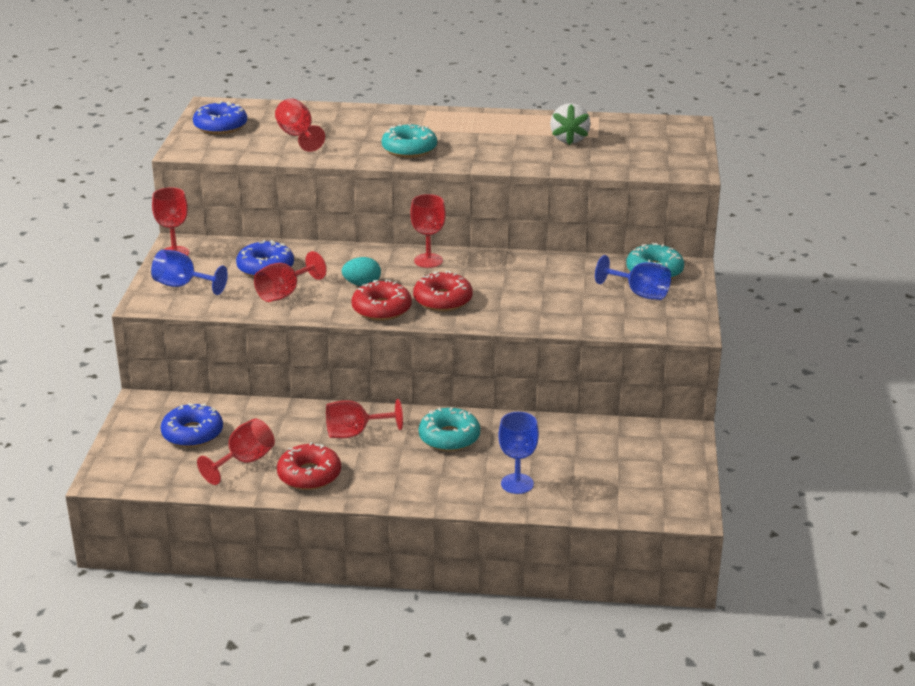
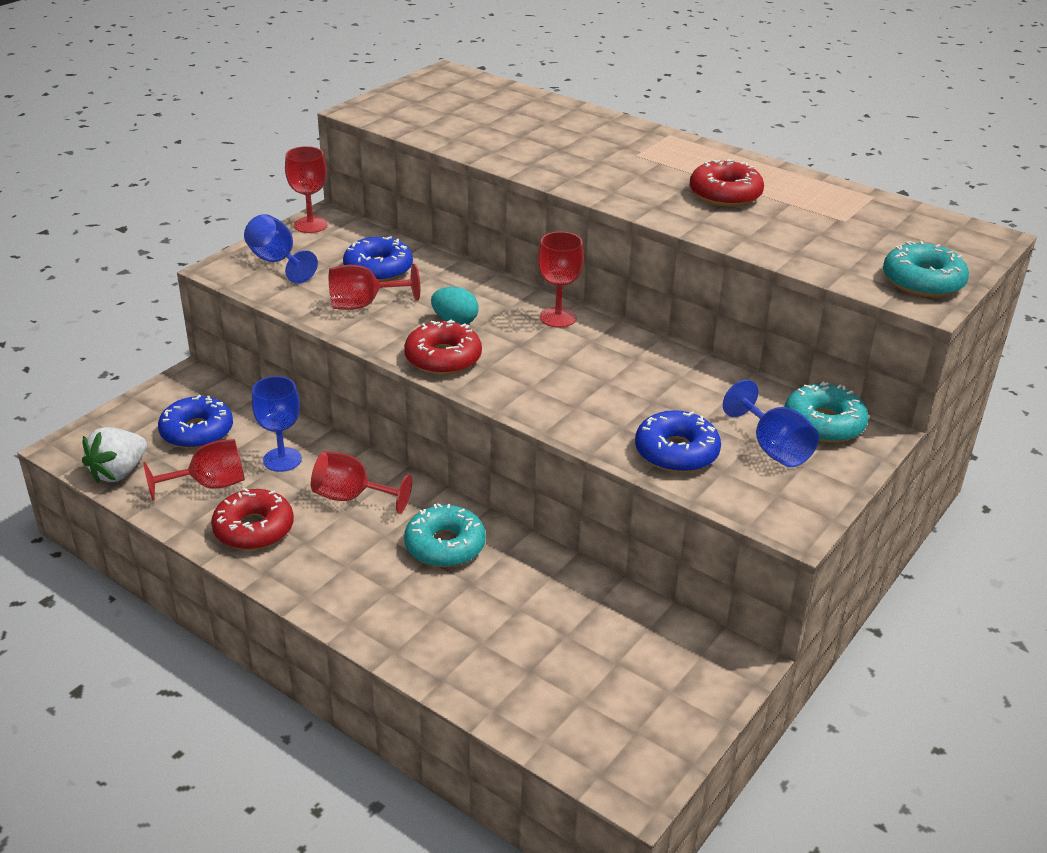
camera: 30 degrees right, 5 degrees up
(220, 126) = (428, 96): blue donut -> blue donut (676, 452)
(297, 136) = (492, 126): red goblet -> none
(409, 149) = (595, 173): turquoise donut -> turquoise donut (922, 281)
(443, 300) = (522, 371): red donut -> red donut (725, 194)
(517, 484) = (461, 642): blue goblet -> blue goblet (282, 459)
(569, 139) = (804, 214): white strawberry -> white strawberry (119, 472)

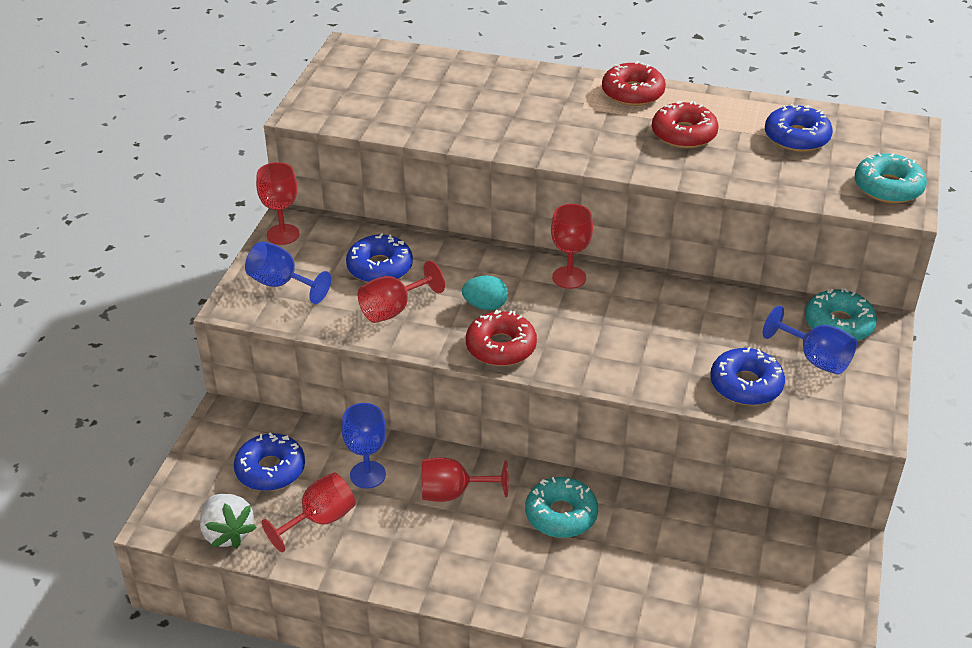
camera: 20 degrees left, 5 degrees up
(119, 472) = (227, 533): white strawberry -> white strawberry turned 45 degrees counterclockwise
(254, 529) = (389, 551): red donut -> red donut (632, 93)
(849, 220) = (796, 137): none -> blue donut

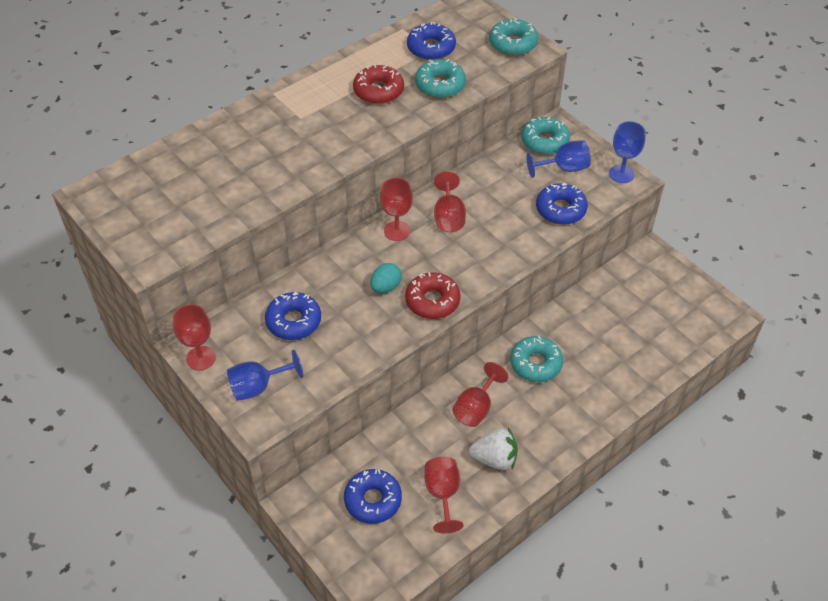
camera: 55 degrees left, 10 degrees up
(227, 533) = (413, 556): white strawberry -> white strawberry (494, 459)
(367, 475) = (423, 446): blue goblet -> blue goblet (621, 174)
(393, 310) = (345, 337): red goblet -> red goblet (449, 217)
(632, 93) = (310, 87): red donut -> none
(748, 168) = (440, 85): none -> turquoise donut

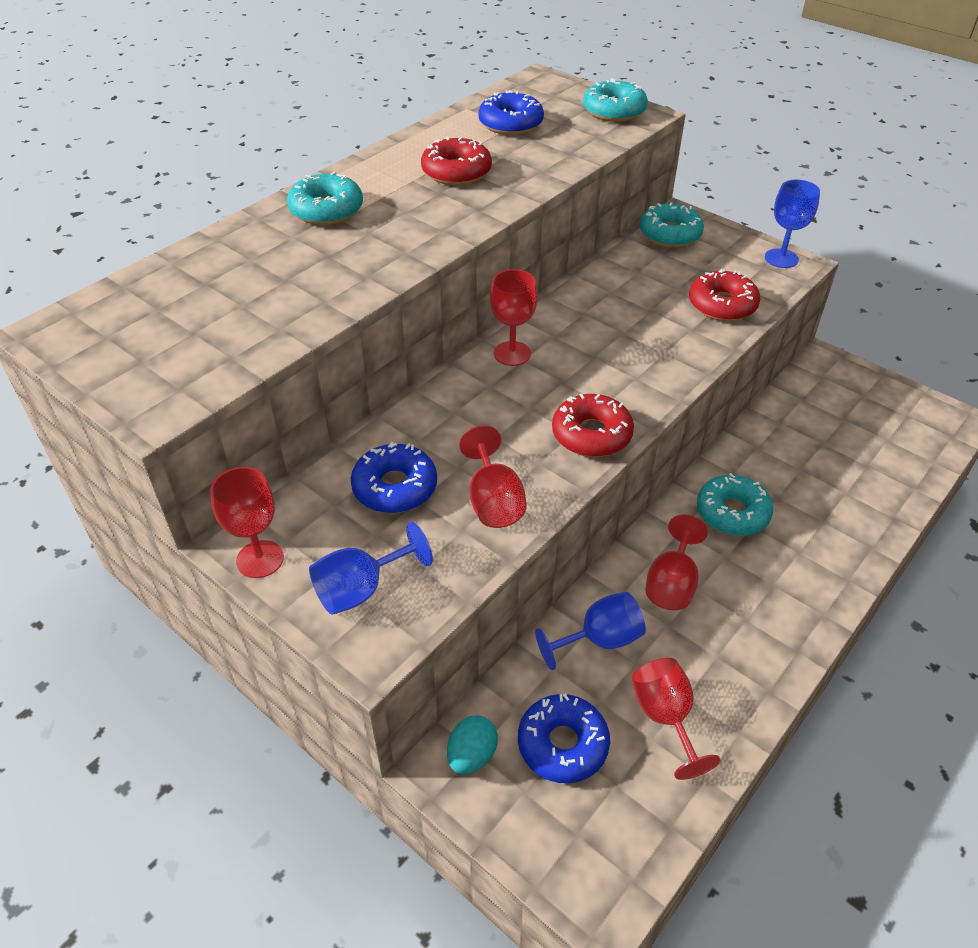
camera: 10 degrees left, 5 degrees down
(386, 287) = (518, 425): turquoise egg -> turquoise egg (472, 755)
(440, 85) = (537, 159): turquoise donut -> turquoise donut (326, 210)
(449, 217) = (577, 329): red goblet -> red goblet (493, 501)
(494, 459) = (723, 652): white strawberry -> none
(560, 209) = (722, 305): blue donut -> red donut
(564, 168) = (706, 260): blue goblet -> blue goblet (600, 640)

